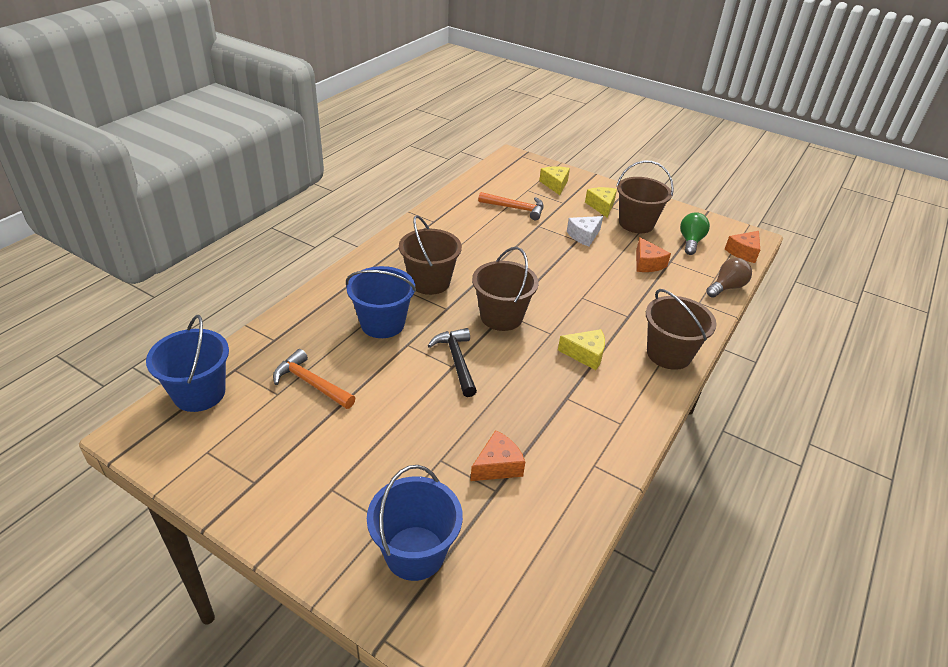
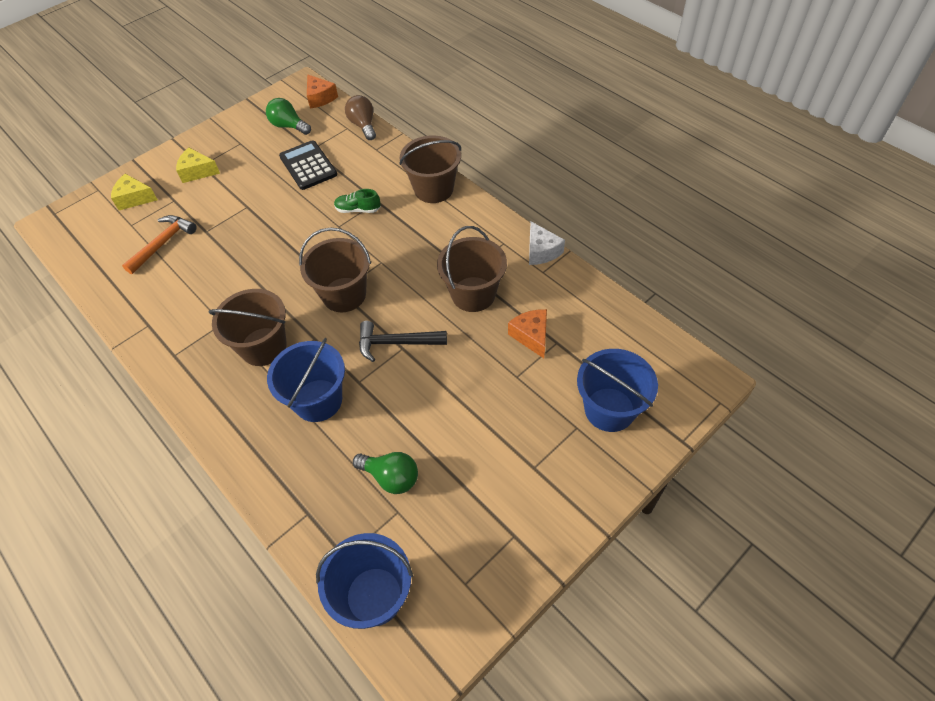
camera: 70 degrees left, 15 degrees up
(311, 383) = (391, 477): orange hammer -> green light bulb
(584, 236) = (242, 199): white cheese -> white cheese (541, 251)
(585, 354) = (417, 244): yellow cheese -> none
(609, 305) = (358, 209): none -> green shoe
(636, 223) = (241, 154): brown bucket -> brown bucket (473, 294)
(647, 263) = (308, 166): orange cheese -> black calculator

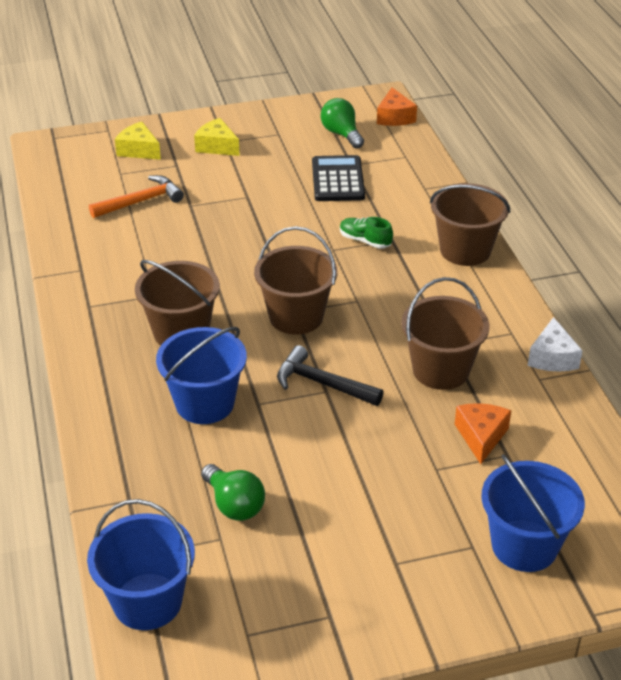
camera: 25 degrees right, 15 degrees down
(363, 125) = (426, 160): brown light bulb -> none

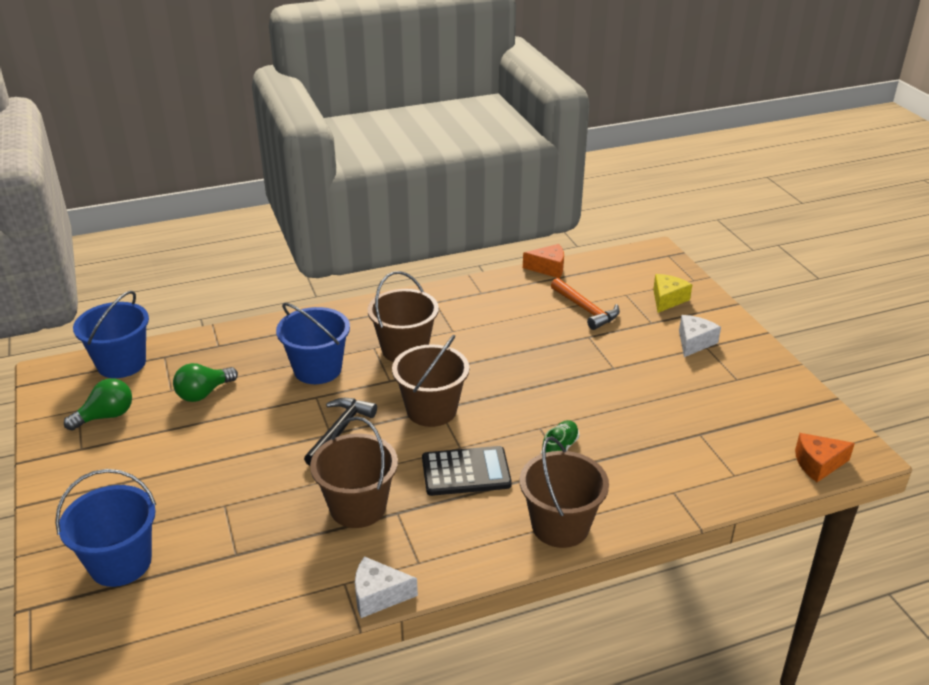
camera: 85 degrees right, 5 degrees down
(217, 146) = (694, 342): yellow cheese -> white cheese
(337, 180) = (665, 425): black calculator -> black calculator (466, 472)
(341, 134) = (758, 423): green light bulb -> green light bulb (106, 416)
(481, 437) = (262, 535): orange cheese -> orange cheese (548, 268)

